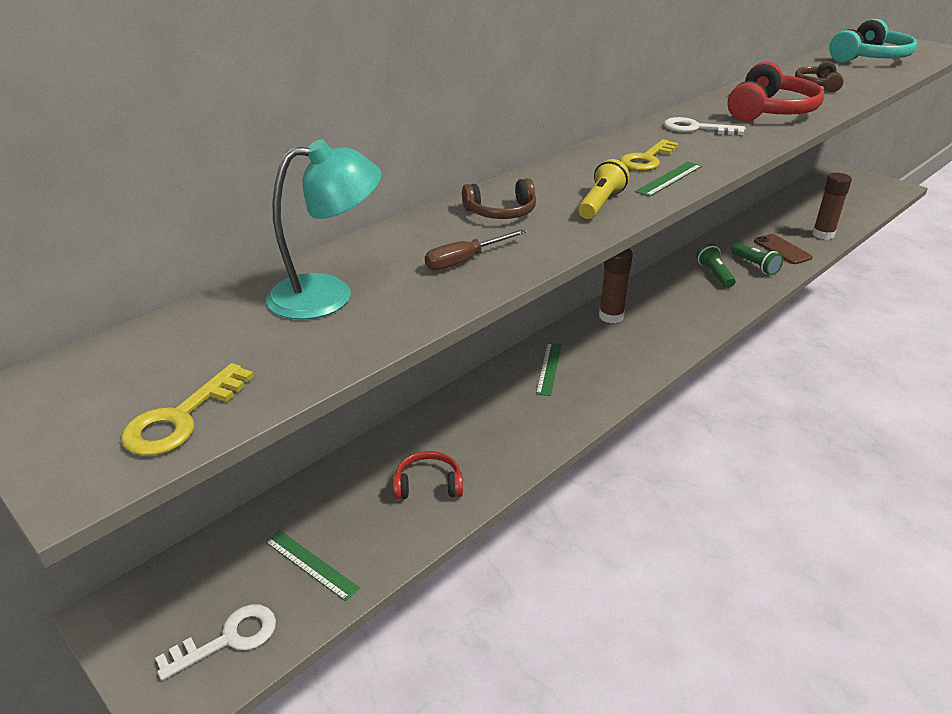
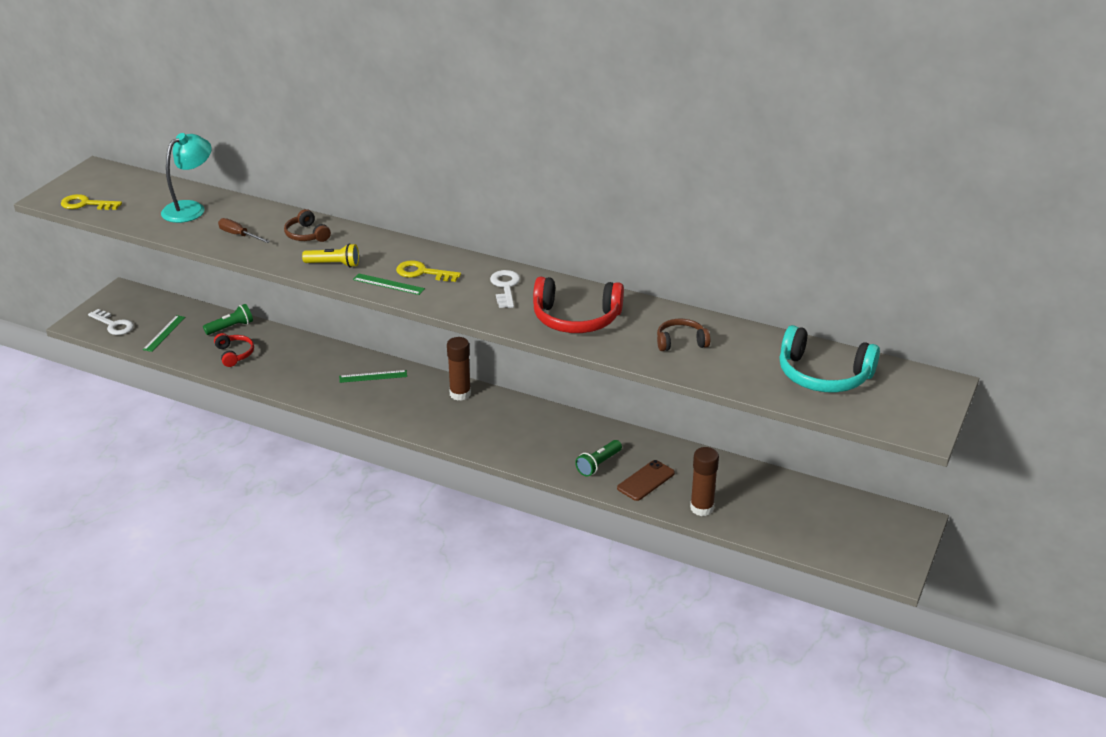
camera: 70 degrees right, 0 degrees up
(328, 295) = (190, 208): turquoise lamp -> turquoise lamp turned 105 degrees counterclockwise
(714, 274) = (566, 441): green flashlight -> green flashlight (231, 327)

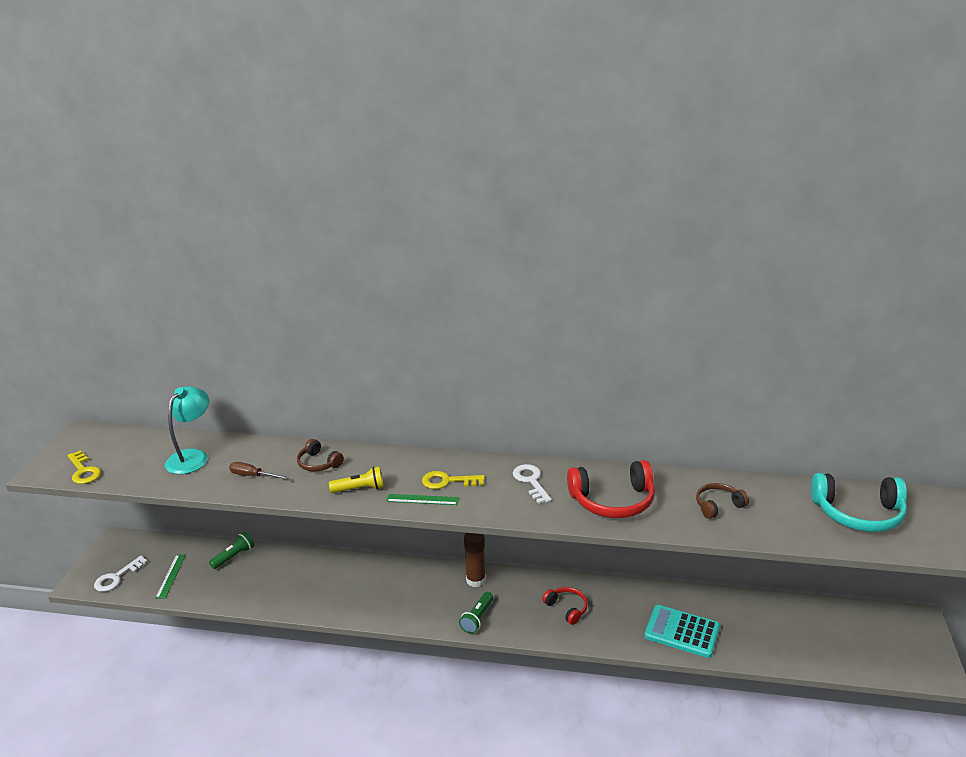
camera: 15 degrees left, 5 degrees down
(86, 204) = (83, 471): yellow key -> yellow key turned 120 degrees counterclockwise
(113, 325) = (117, 577): white key -> white key turned 105 degrees clockwise
(234, 354) = (248, 584): red headphones -> red headphones (567, 608)
(373, 376) = (389, 579): green ruler -> none
(598, 464) = (632, 625): green flashlight -> green flashlight (477, 618)
(646, 481) = (682, 632): brown phone -> turquoise calculator
(702, 508) = (744, 649): brown glue stick -> none

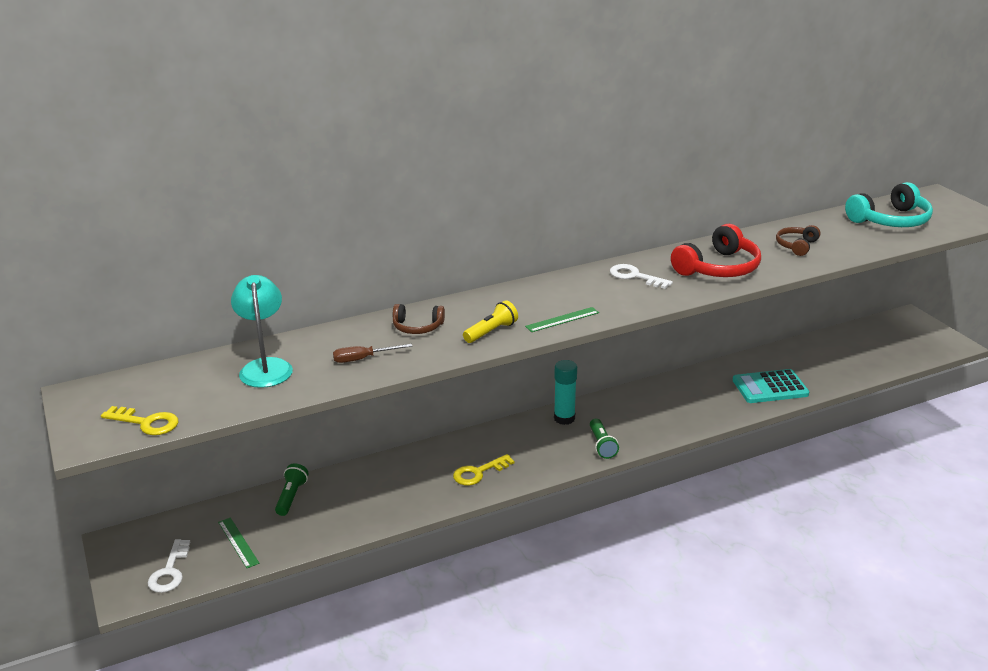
camera: 35 degrees left, 0 degrees up
(447, 481) = (564, 299): yellow key -> yellow key (478, 472)
(475, 580) = (564, 418): brown glue stick -> turquoise glue stick
(567, 608) = (666, 407): red headphones -> none

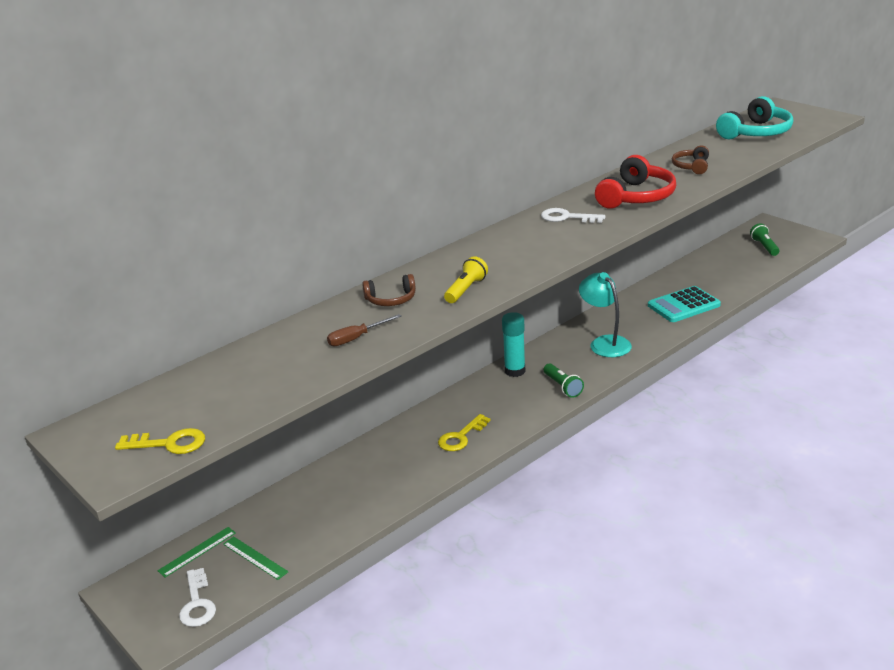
camera: 15 degrees left, 0 degrees up
(265, 367) = (261, 366): turquoise lamp -> turquoise lamp (605, 343)
(291, 496) = (286, 502): green flashlight -> green flashlight (764, 247)
(562, 319) = (525, 266): green ruler -> green ruler (197, 551)

